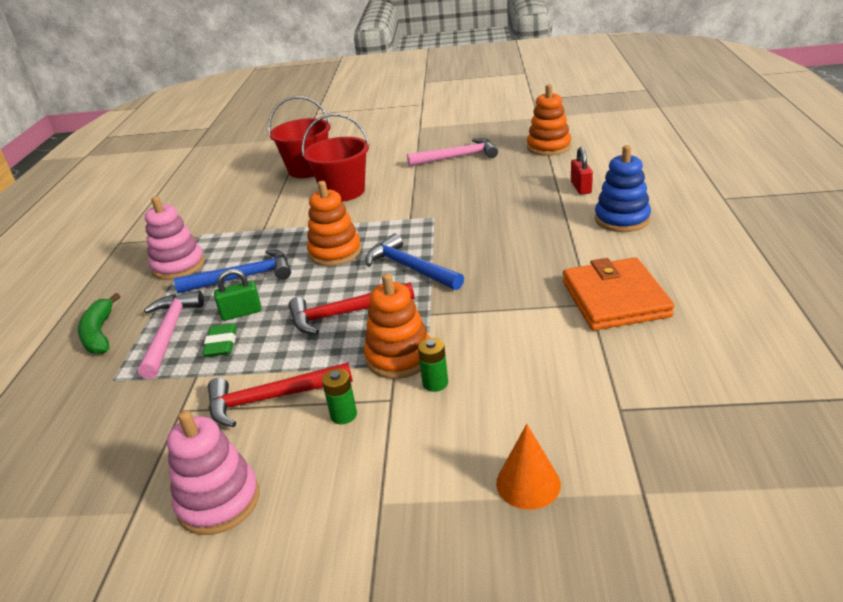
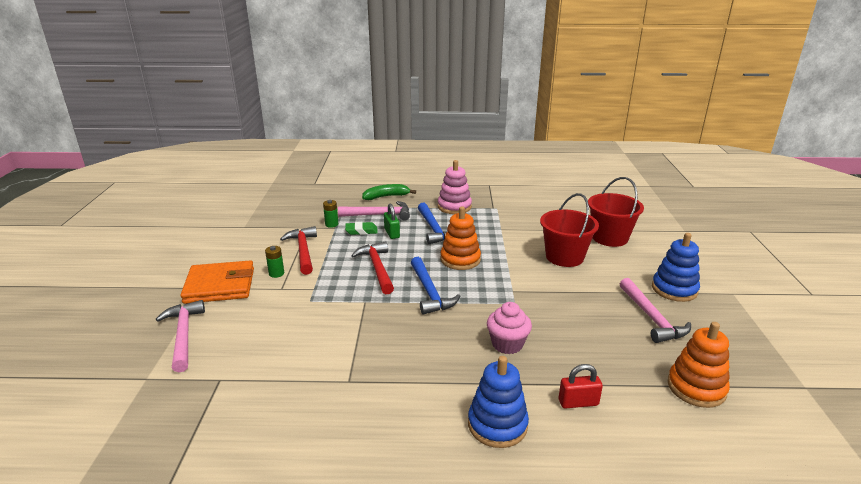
camera: 85 degrees right, 5 degrees down
(218, 501) = (236, 245): pink stacking toy -> none
(399, 357) = (320, 290): orange stacking toy -> none
(410, 268) = (430, 292): blue hammer -> blue hammer turned 120 degrees clockwise
(412, 146) = (674, 289): none -> blue stacking toy
(435, 383) = (287, 304): green battery -> green battery (331, 224)
(507, 218) = (507, 344): none -> pink cupcake
(528, 483) = (183, 335): orange cone -> pink hammer
(615, 299) = (350, 397): orange wallet -> orange wallet (220, 286)

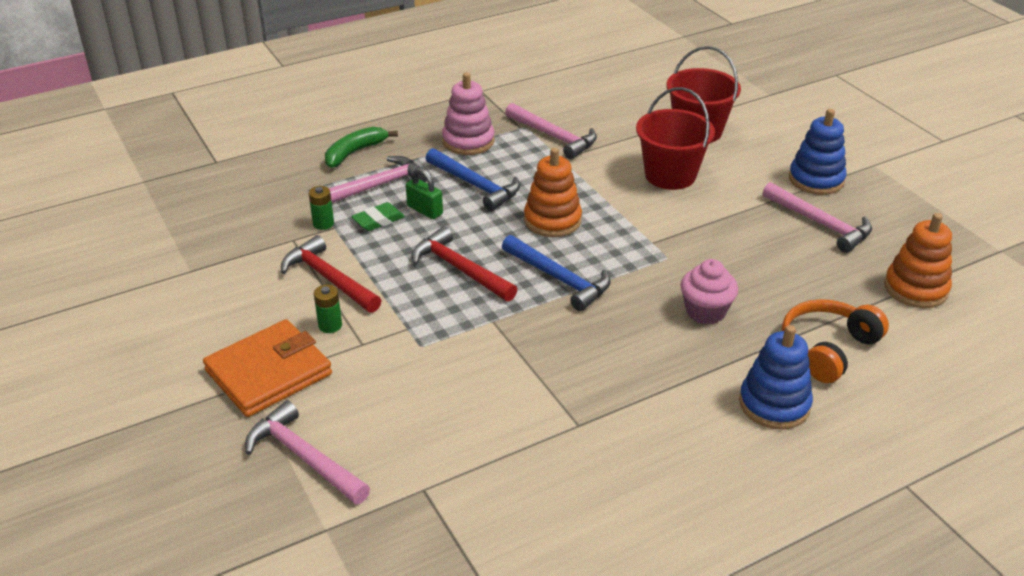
camera: 30 degrees left, 10 degrees up
(508, 217) = (554, 137): none -> pink hammer
(578, 402) = (827, 348): red padlock -> orange headphones

